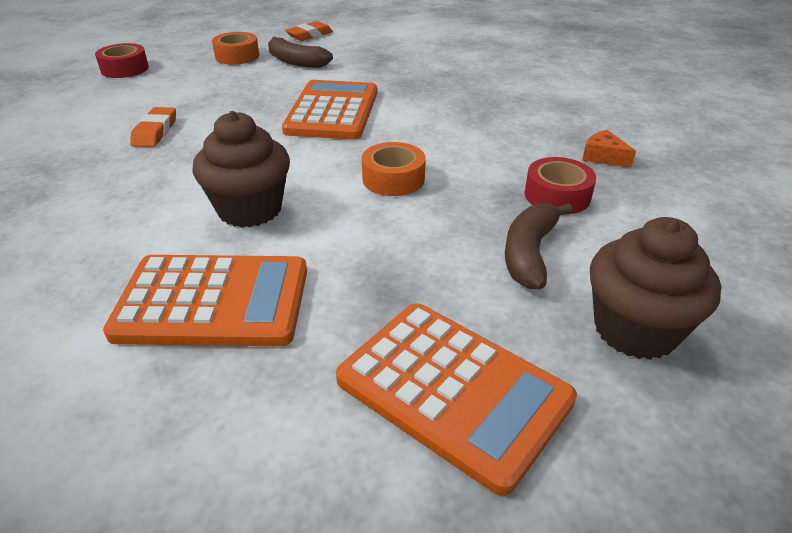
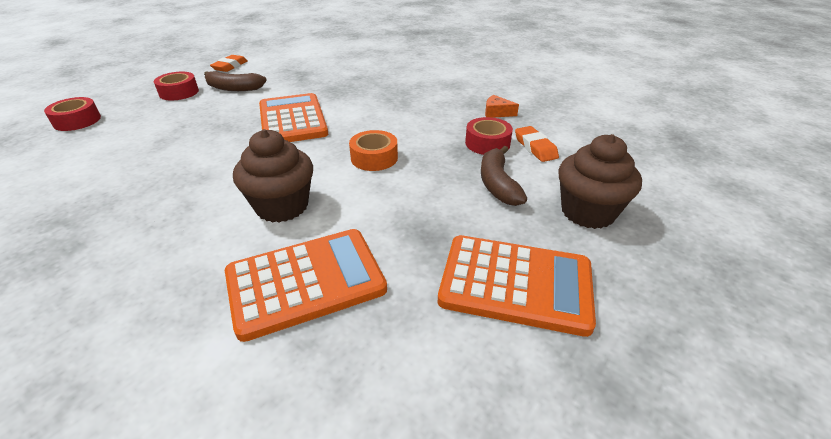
camera: 25 degrees left, 0 degrees up
(155, 132) = (150, 166): orange eraser -> orange eraser (535, 147)
(237, 56) = (179, 92): orange tape -> red tape

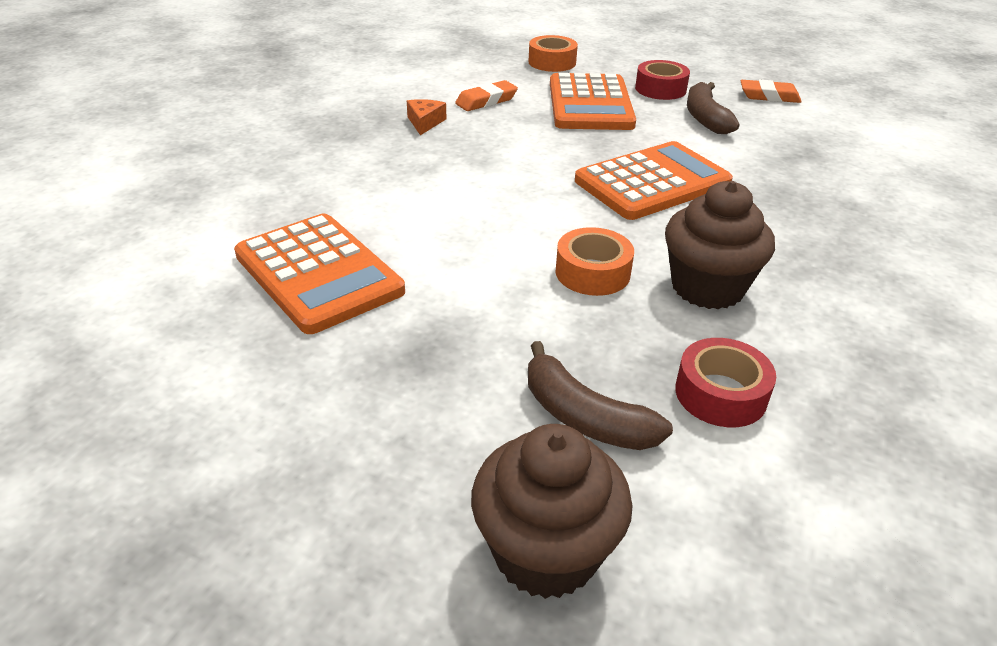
camera: 75 degrees right, 0 degrees up
(77, 121) = (552, 62): red tape -> orange tape
(282, 206) = (445, 226): brown cupcake -> brown cupcake (707, 287)
(496, 113) = (865, 398): orange cheese -> orange cheese (425, 122)
(497, 184) = (584, 417): brown banana -> brown banana turned 120 degrees counterclockwise
(515, 284) = (335, 452): orange calculator -> orange calculator (590, 104)
(535, 147) = (752, 468): orange eraser -> orange eraser (486, 101)

